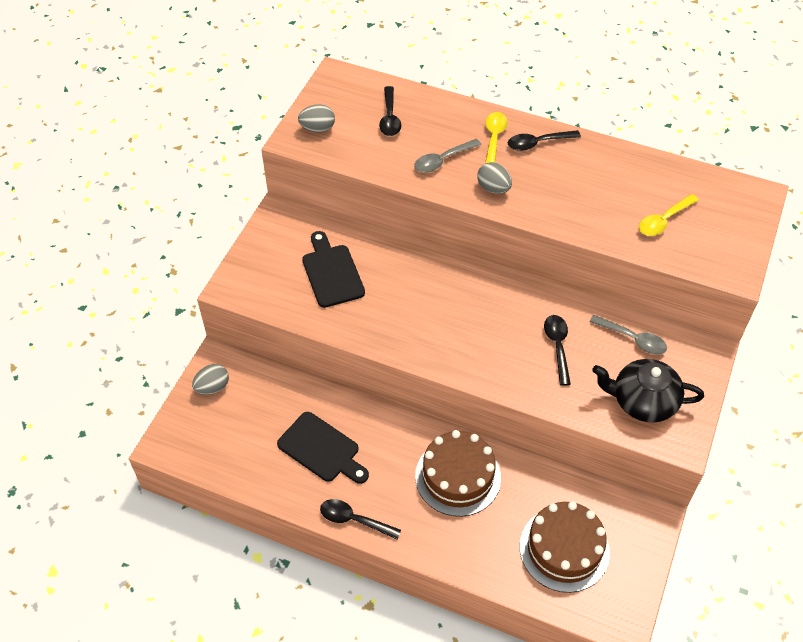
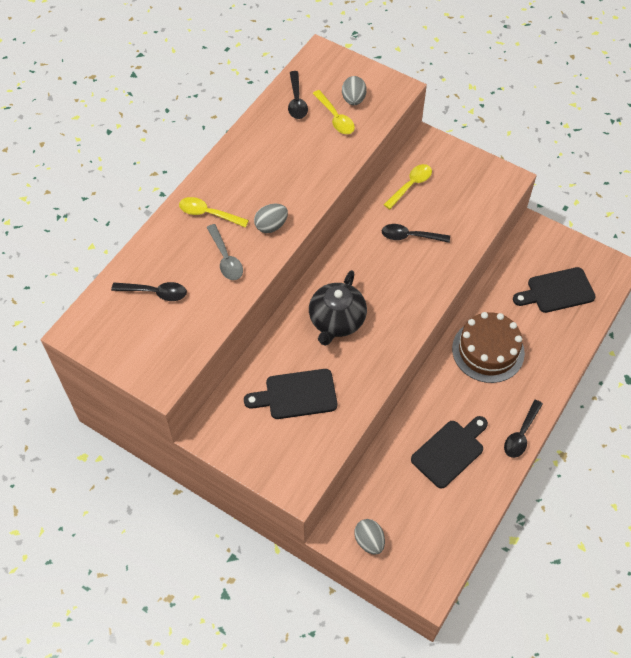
camera: 80 degrees left, 5 degrees up
(317, 128) = (151, 358): grey egg -> grey egg (353, 100)
(537, 143) = (223, 182): black spoon -> black spoon (296, 101)
(564, 549) = (557, 291): brown cake -> black cutting board
(633, 339) = (411, 185): grey spoon -> yellow spoon
(642, 401) = (470, 193): black teapot -> black teapot (336, 320)

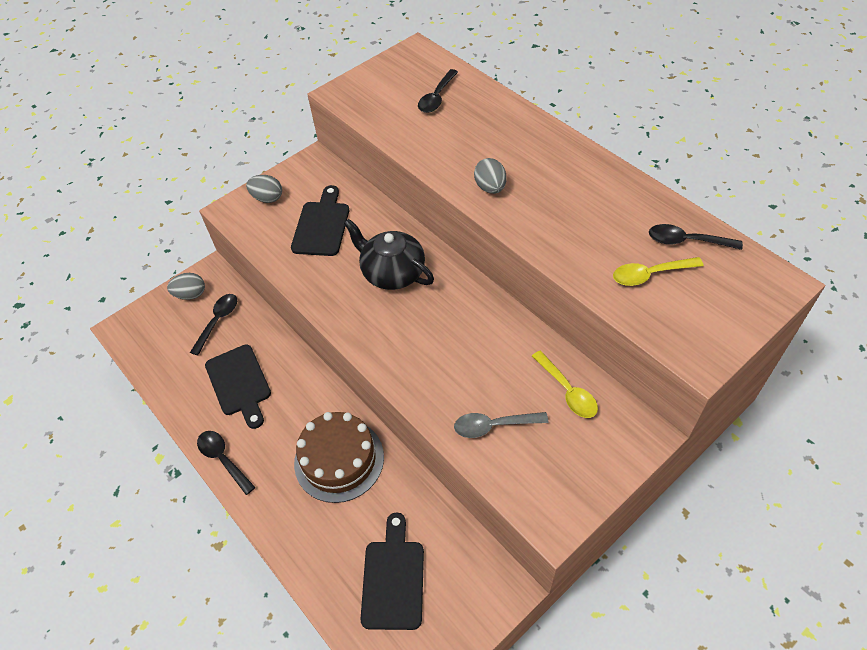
camera: 110 degrees right, 5 degrees down
(208, 214) = (522, 142): yellow spoon -> none
(226, 258) = (459, 148): grey spoon -> grey spoon (493, 426)
(353, 100) = (682, 301): grey egg -> grey egg (267, 198)
(410, 236) = (484, 368): black spoon -> black spoon (218, 321)

